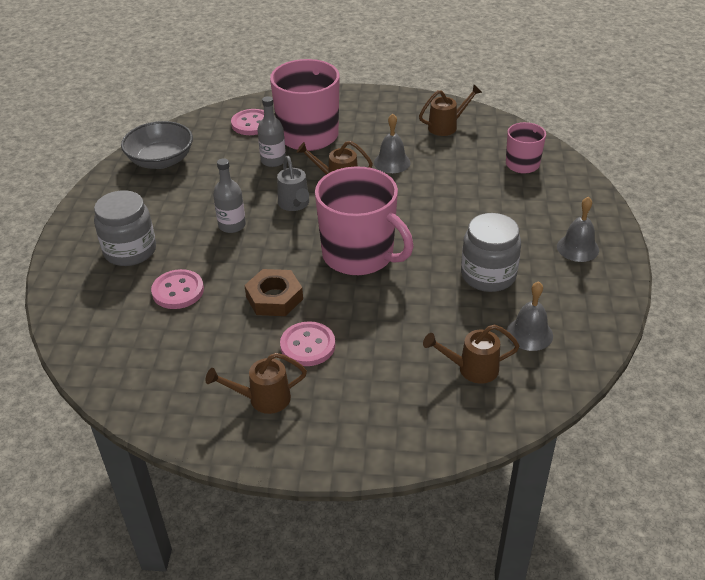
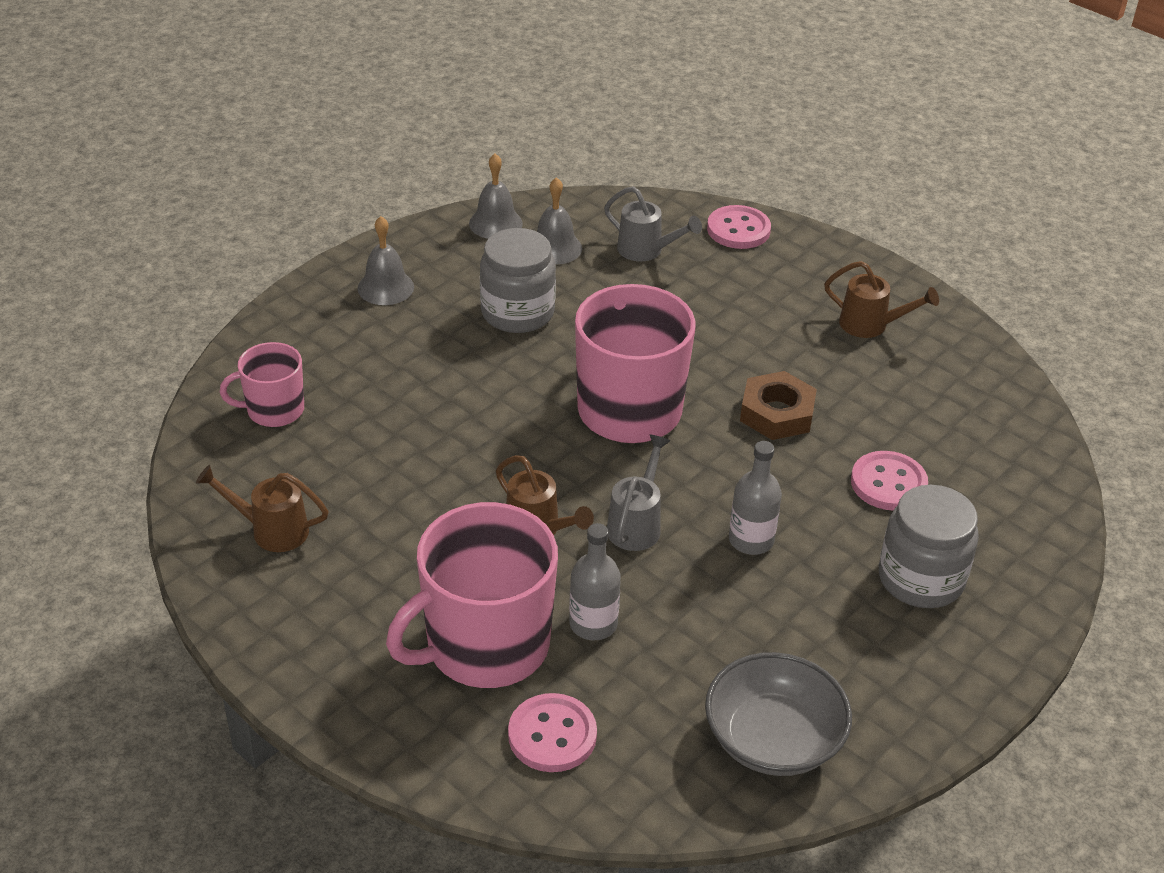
camera: 145 degrees left, 0 degrees up
(307, 345) = (784, 347): pink button -> pink button (738, 230)
(392, 162) = (430, 514): grey bell -> grey bell (495, 223)
(472, 369) = (646, 250): brown watering can -> grey watering can

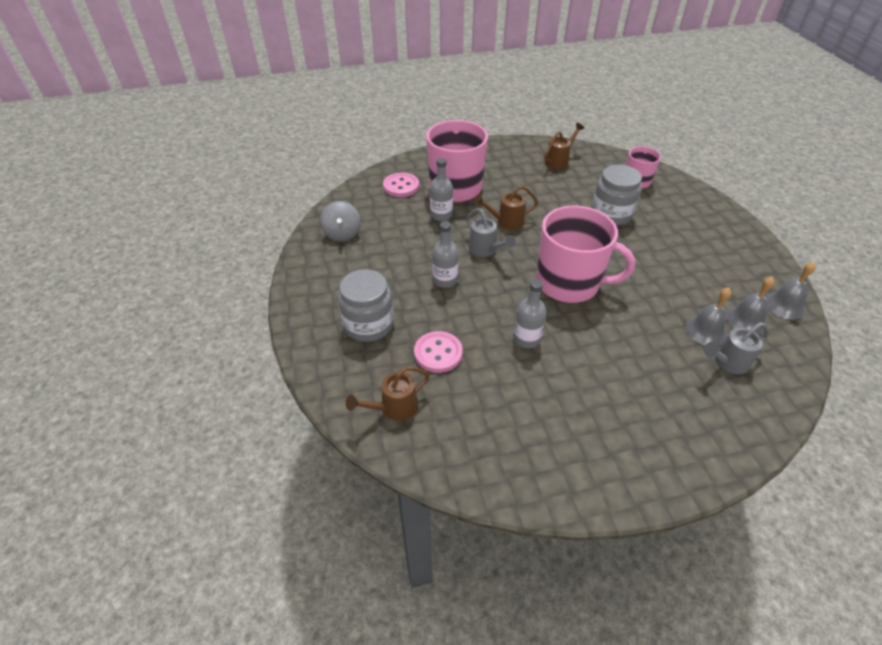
camera: 125 degrees right, 5 degrees up
(385, 287) = (725, 240): grey bell -> grey bell (705, 331)
(517, 312) = (679, 278): grey jar -> grey jar (611, 214)
(738, 230) = (740, 429): pink button -> none
(773, 739) = (342, 233): grey bowl -> grey spinning top
(777, 413) = (526, 339): brown nut -> grey bottle
(870, 325) = (583, 438): brown watering can -> brown watering can (394, 408)

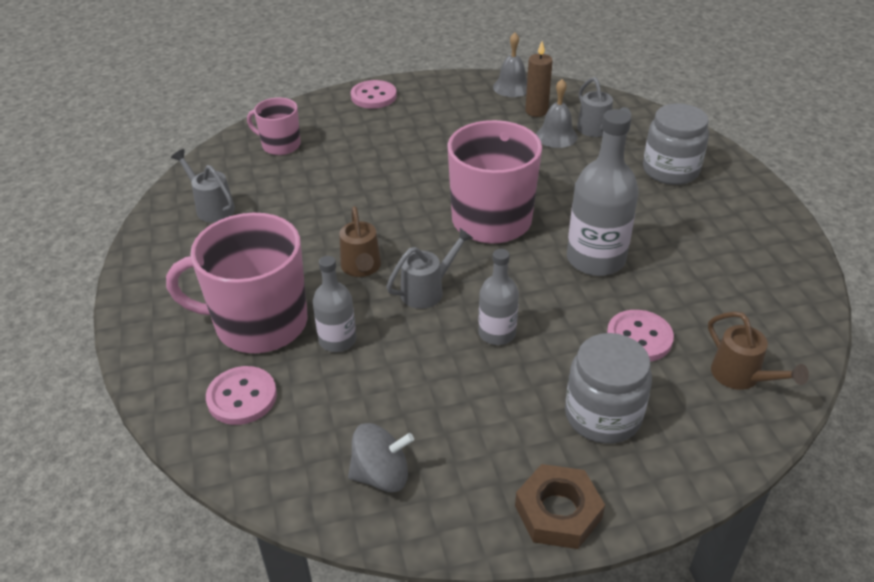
camera: 90 degrees left, 5 degrees down
(303, 298) = (558, 512): none -> brown nut
(526, 339) = (595, 259): grey bottle -> grey bottle, size x1.72
(558, 161) = (212, 207): brown watering can -> grey watering can
(611, 214) = (352, 173): grey jar -> grey jar (670, 170)
(725, 221) = (373, 96): none -> pink button
(746, 320) = (536, 111): grey bell -> brown candle

